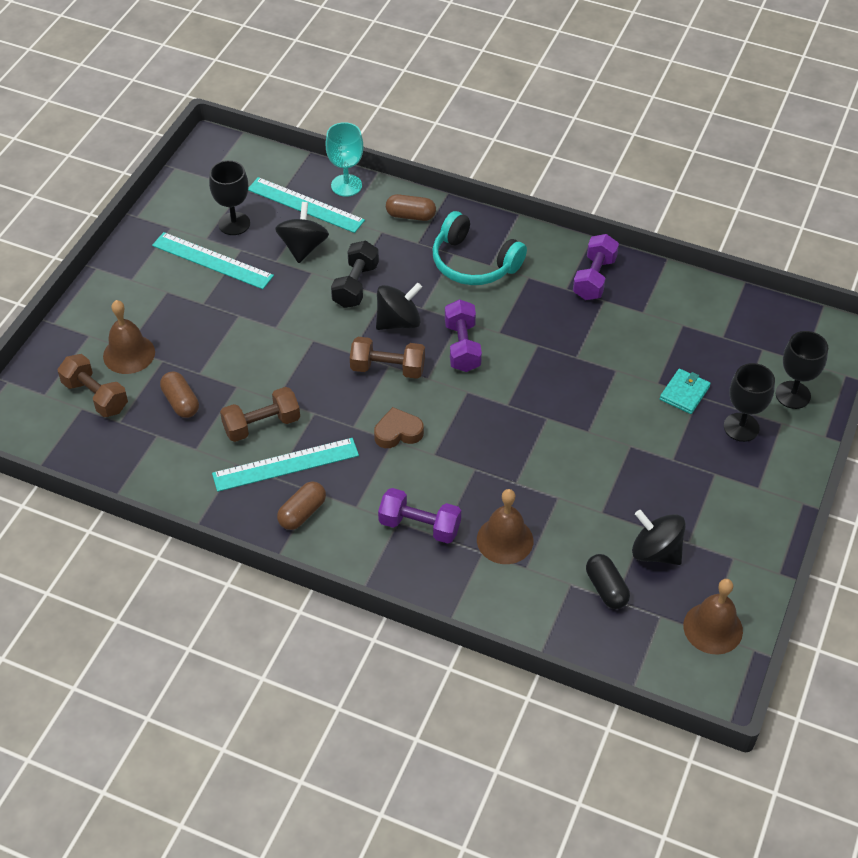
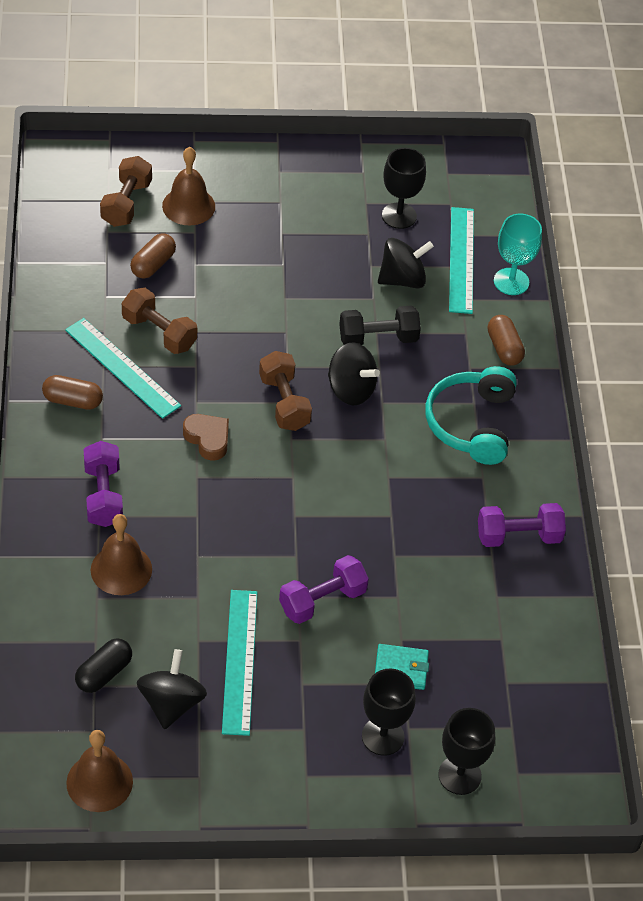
camera: 60 degrees right, 0 degrees up
(212, 261) = (340, 218): turquoise ruler -> turquoise ruler (239, 661)
(462, 346) = (349, 453): purple dumbbell -> purple dumbbell (322, 600)

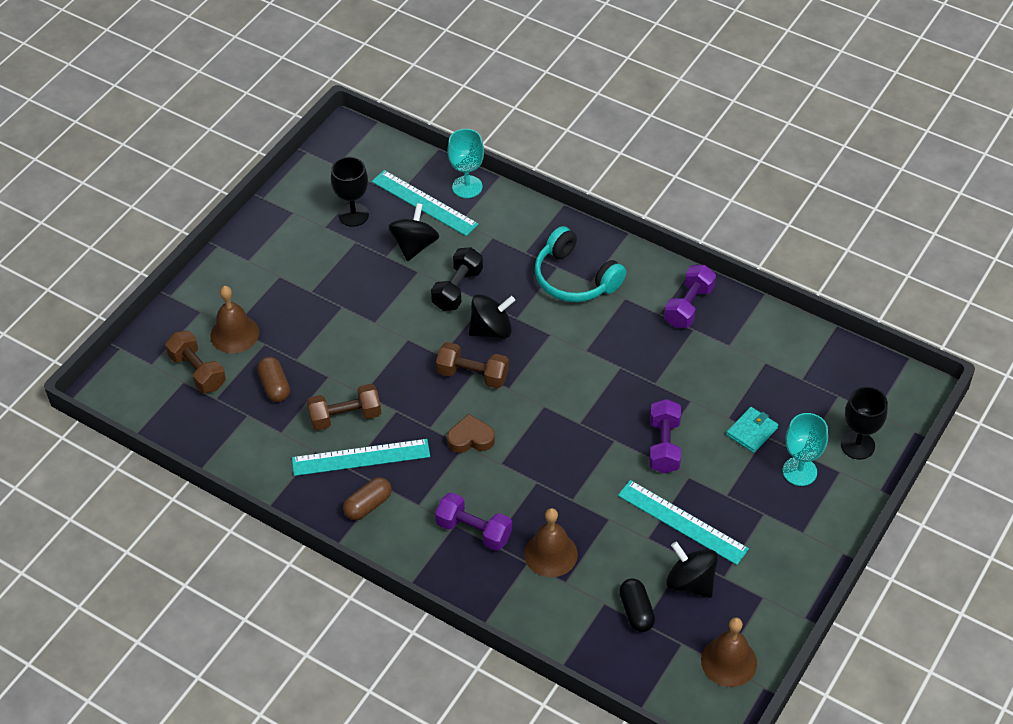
camera: 50 degrees left, 0 degrees up
(383, 736) = (799, 471): black goblet -> turquoise goblet
(504, 348) = (523, 224): brown capsule -> none

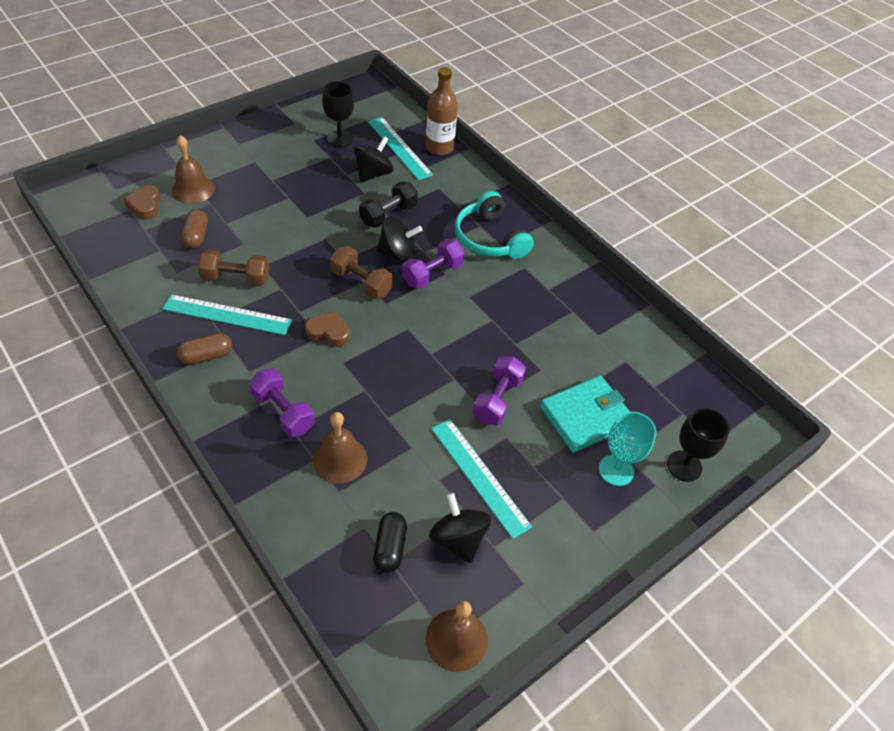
camera: 15 degrees right, 0 degrees up
(198, 371) = (145, 206): brown dumbbell -> brown heart
(467, 187) = (439, 147): turquoise goblet -> brown bottle
(688, 306) = (577, 291): purple dumbbell -> purple dumbbell (432, 274)
(752, 431) = (585, 416): turquoise wallet -> turquoise wallet, size x1.79

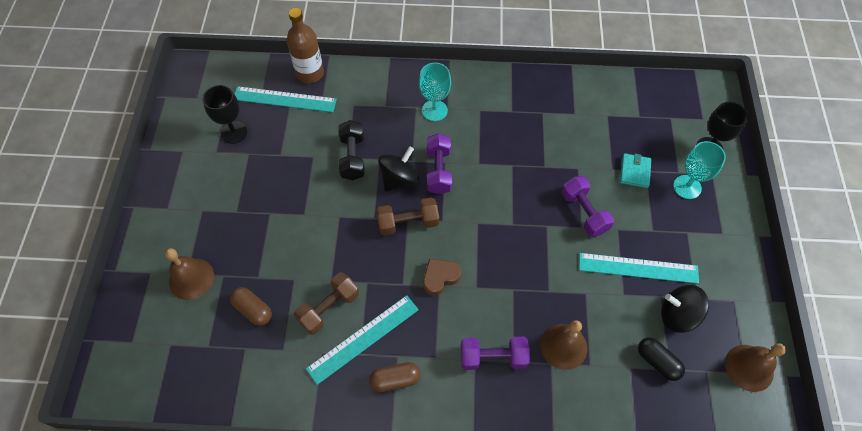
camera: 45 degrees left, 10 degrees up
(145, 206) = (177, 328): brown heart -> none
(206, 356) = (395, 379): brown capsule -> brown capsule turned 60 degrees clockwise
(373, 174) = (297, 136): black spinning top -> none
(489, 238) = (434, 110): turquoise headphones -> turquoise goblet
(585, 416) = (634, 172): turquoise wallet -> turquoise wallet, size x0.56

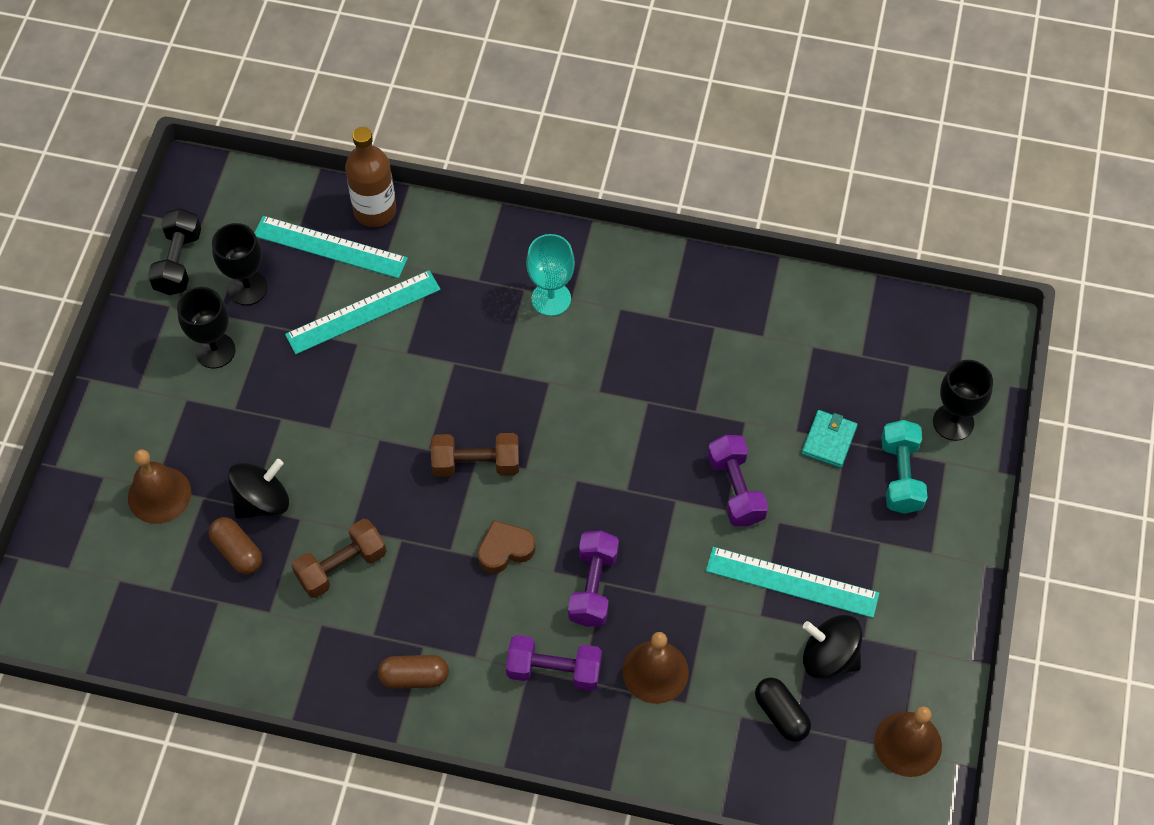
camera: 10 degrees right, 0 degrees up
(217, 175) = (215, 350): none -> black goblet
(352, 157) = (414, 353): black dumbbell -> black dumbbell (178, 262)
(363, 339) = (381, 616): turquoise ruler -> turquoise ruler (363, 312)
(399, 179) = (476, 396): black spinning top -> black spinning top (262, 501)
(438, 171) = (536, 393): purple dumbbell -> purple dumbbell (593, 586)
(687, 187) = (900, 475): turquoise goblet -> turquoise dumbbell

